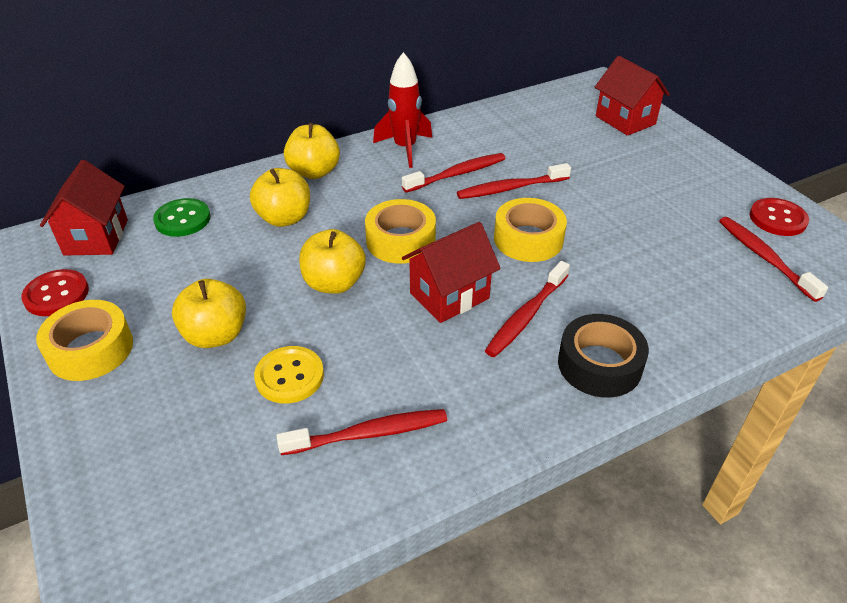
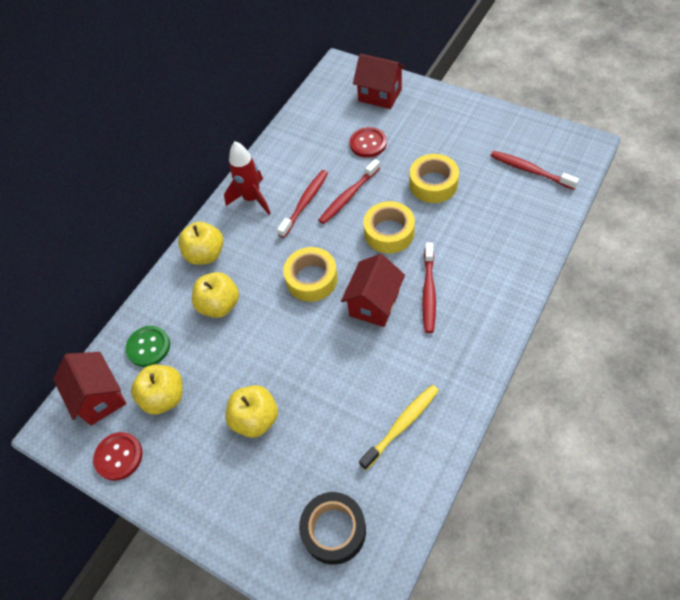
camera: 25 degrees left, 15 degrees up
(90, 349) = (184, 479): yellow tape -> yellow tape (433, 184)
(289, 376) = (326, 418): yellow button -> none
(334, 283) = (296, 337): yellow apple -> yellow apple (164, 397)
(369, 434) = (401, 425): red toothbrush -> yellow toothbrush
(599, 365) = (491, 302): black tape -> black tape (334, 530)
(777, 219) = (520, 135): red button -> red button (368, 143)

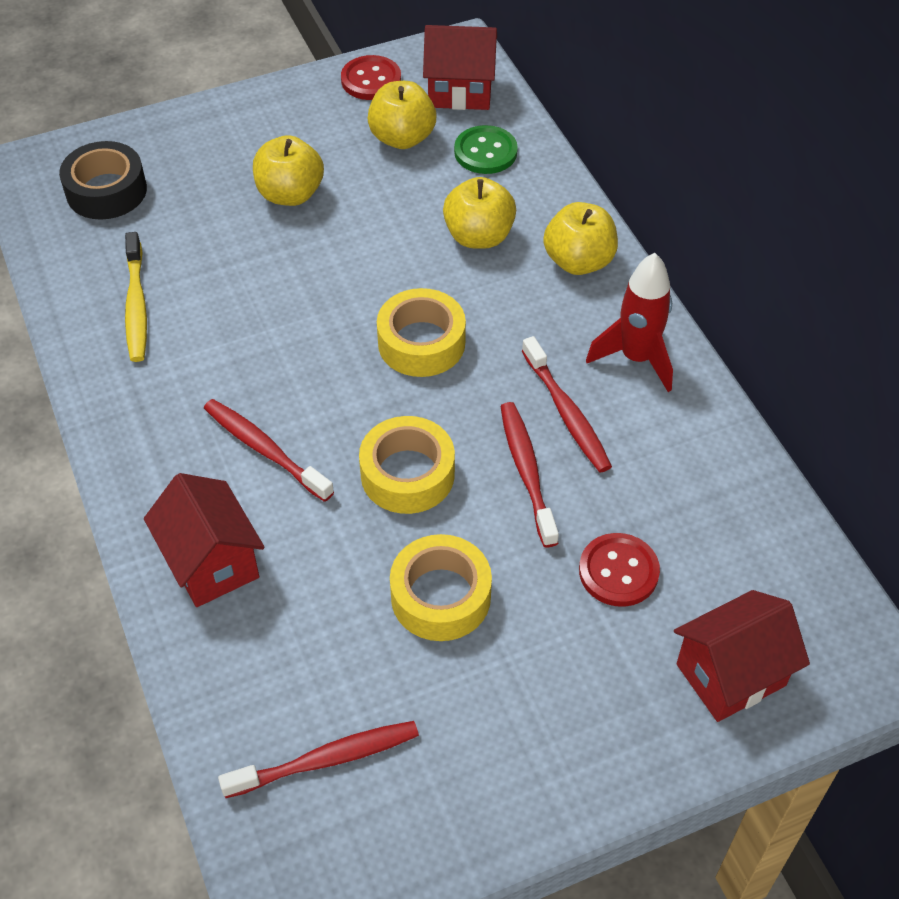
camera: 120 degrees right, 5 degrees down
(374, 304) = (312, 381): red house -> red house (211, 563)

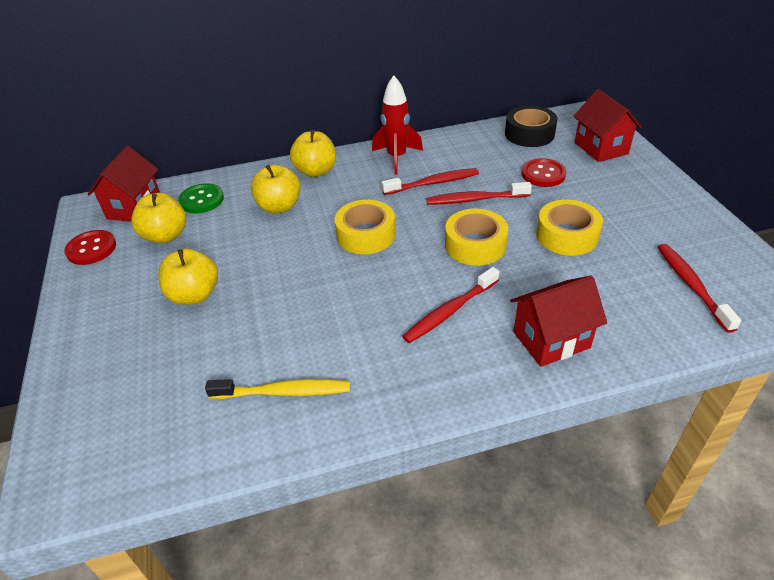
camera: 80 degrees left, 10 degrees down
(106, 191) = (126, 420): black tape -> black tape (529, 134)

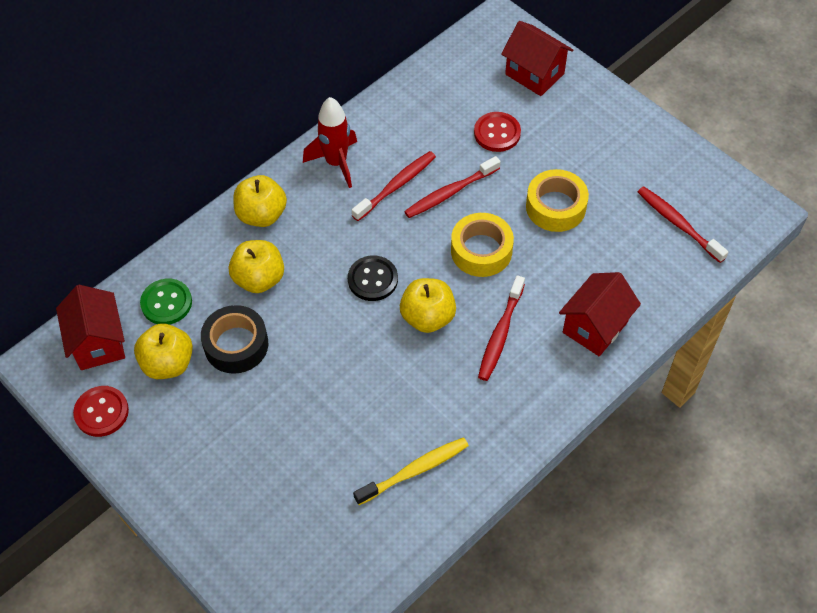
camera: 30 degrees left, 15 degrees up
(194, 295) = (259, 416): yellow apple -> yellow apple (428, 317)
(366, 235) = (372, 279): yellow tape -> black button
(529, 134) = (454, 76): black tape -> black tape (236, 345)

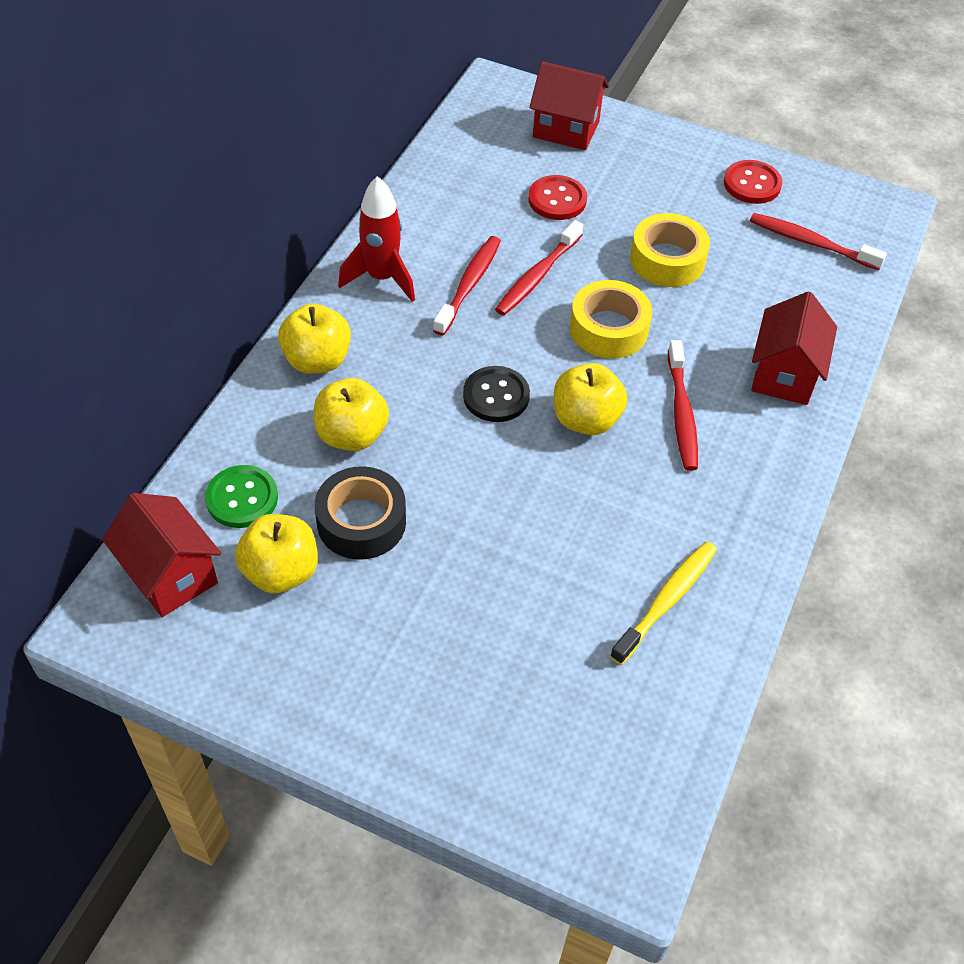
camera: 25 degrees left, 5 degrees down
(101, 412) = (217, 662): red button -> red button (752, 184)

